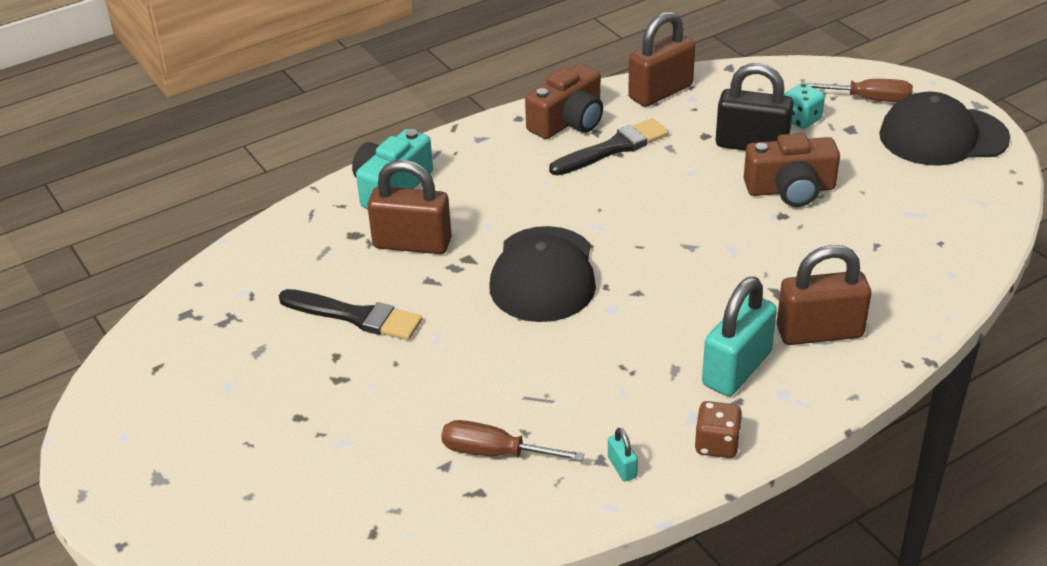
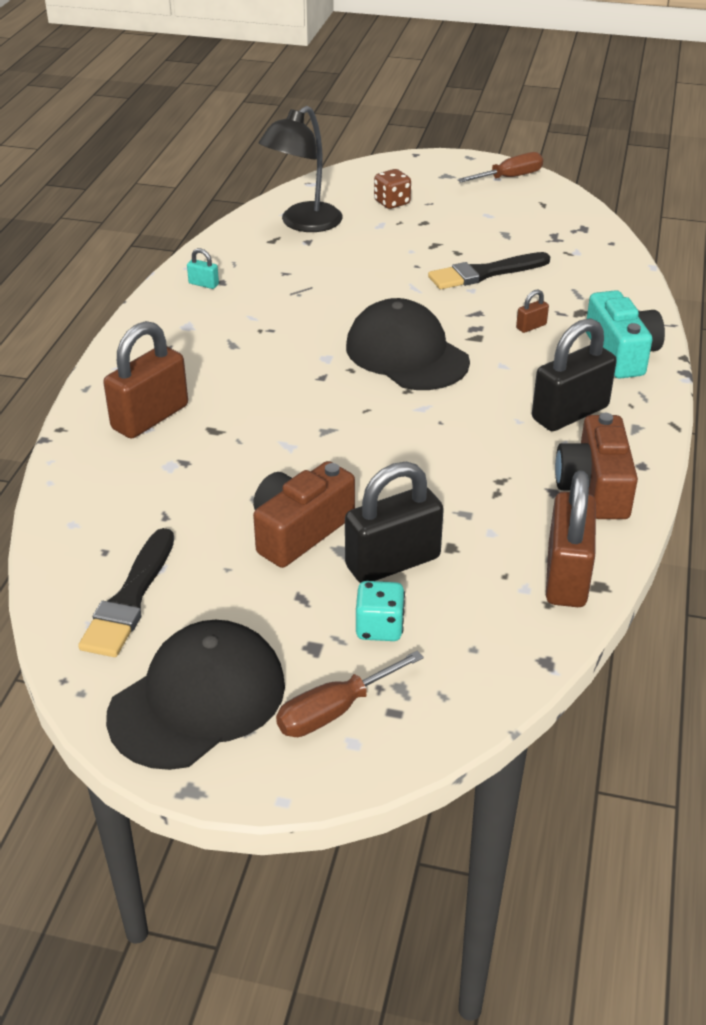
camera: 135 degrees right, 0 degrees up
(412, 243) = (531, 326): brown padlock -> brown padlock, size x0.43
(414, 498) = (303, 224): none -> black lamp
(494, 452) = (288, 257): brown screwdriver -> brown screwdriver (510, 177)
(504, 168) = (570, 413): none -> black padlock
(613, 148) = (513, 482): black brush -> black brush (130, 599)
(717, 444) = (156, 319): brown dice -> brown dice (392, 203)
(737, 369) = (188, 365): turquoise padlock -> none

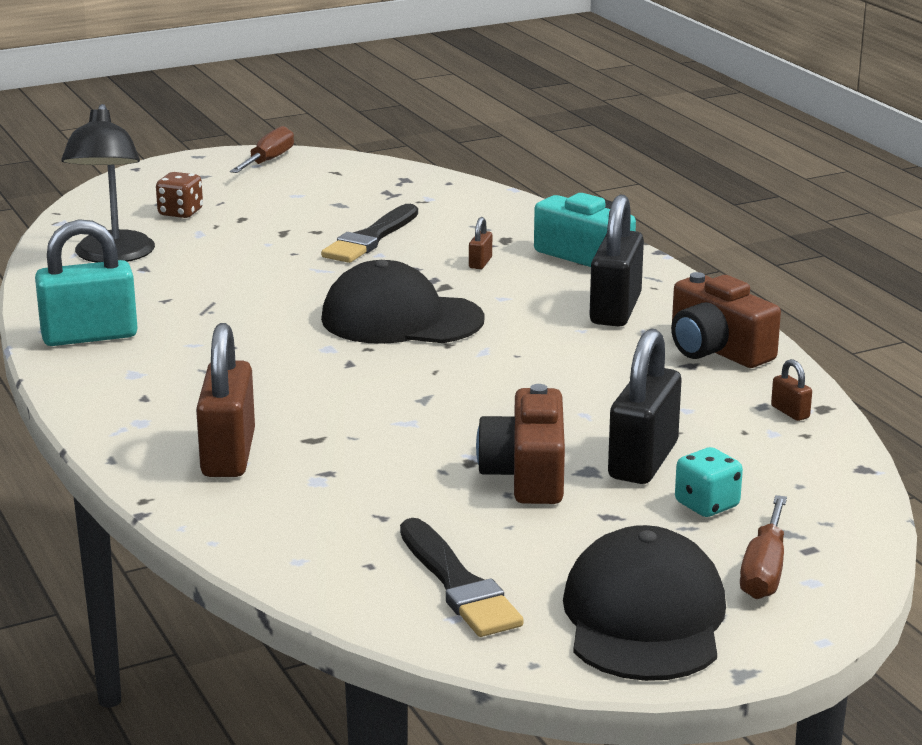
camera: 40 degrees left, 15 degrees down
(203, 284) = (89, 336): turquoise padlock -> turquoise padlock, size x2.35
(566, 576) = (790, 412): brown padlock -> brown padlock, size x0.43

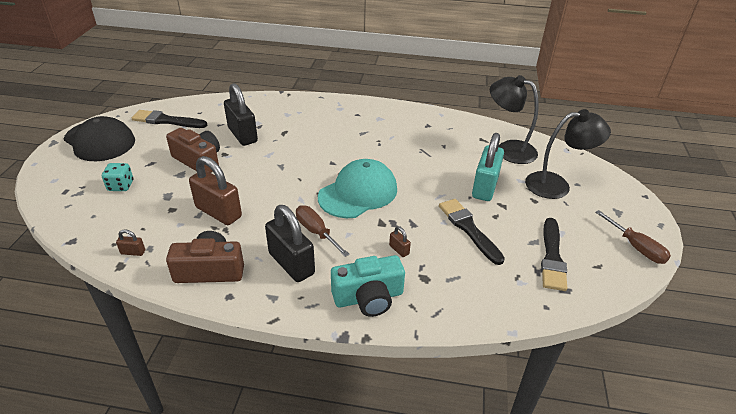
camera: 125 degrees right, 15 degrees up
(89, 336) = (423, 120): turquoise padlock -> turquoise padlock (485, 187)
(180, 213) = (556, 185): brown dice -> black lamp
(228, 454) = (296, 114): brown padlock -> brown padlock (218, 212)
(356, 192) = (552, 257): none -> black brush
(401, 319) = (358, 193): black cap -> turquoise cap
(643, 461) = (166, 189): black padlock -> black padlock (242, 135)
(764, 570) = (75, 174): brown screwdriver -> brown screwdriver (316, 232)

